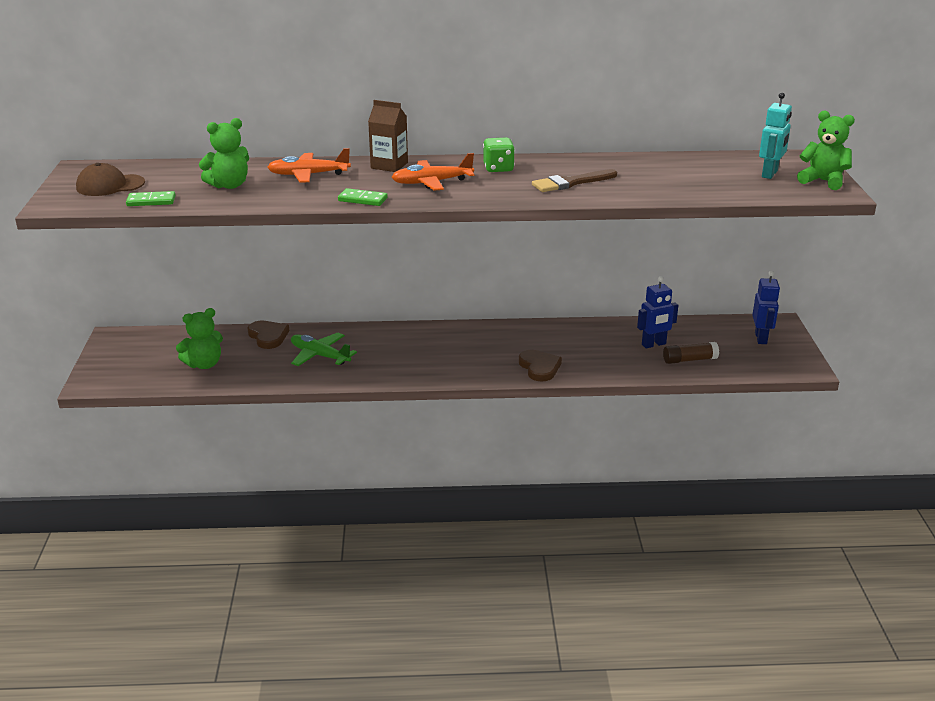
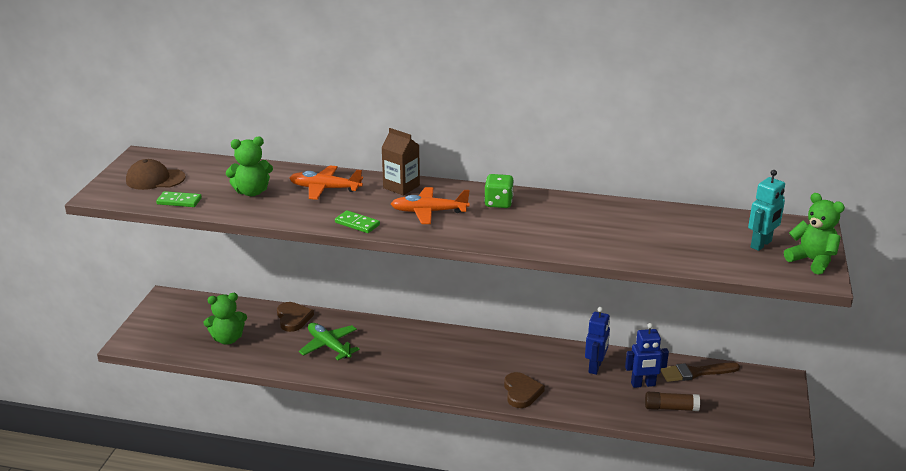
camera: 15 degrees right, 0 degrees up
(571, 183) = (557, 229): brown brush -> brown brush (695, 372)
(761, 338) = (755, 395): blue robot -> blue robot (595, 367)

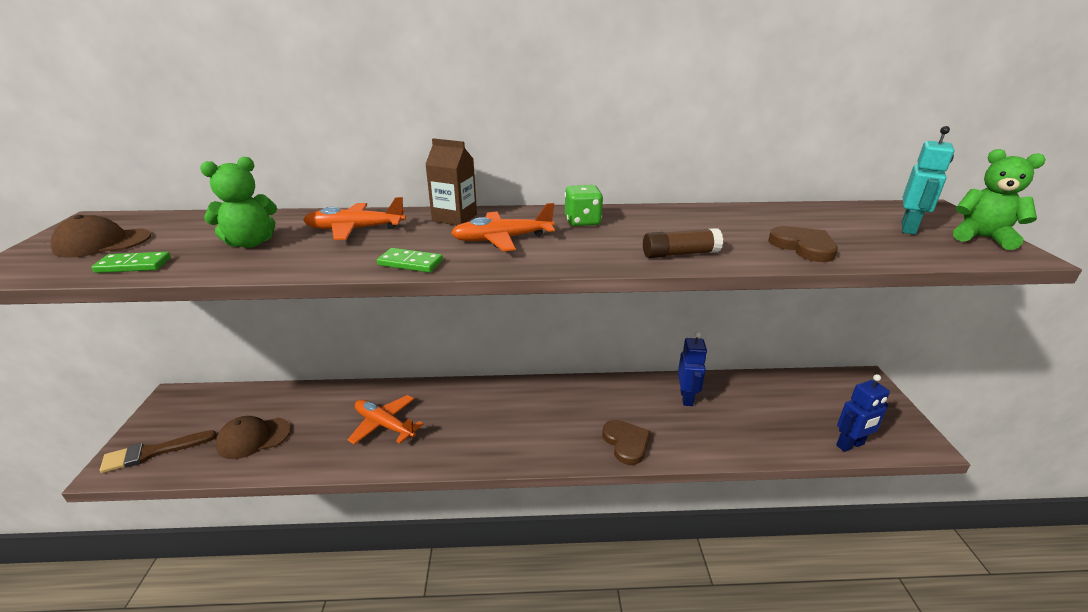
camera: 15 degrees left, 0 degrees up
(228, 339) = (253, 438): green teddy bear -> brown cap
(293, 318) = (335, 397): brown heart -> brown heart (803, 247)
(329, 346) = (384, 425): green plane -> orange plane
(643, 384) = (745, 409): blue robot -> blue robot (850, 445)
(671, 408) = (790, 431): brown glue stick -> brown glue stick (680, 254)
(695, 372) = (785, 386): brown brush -> brown brush (153, 452)

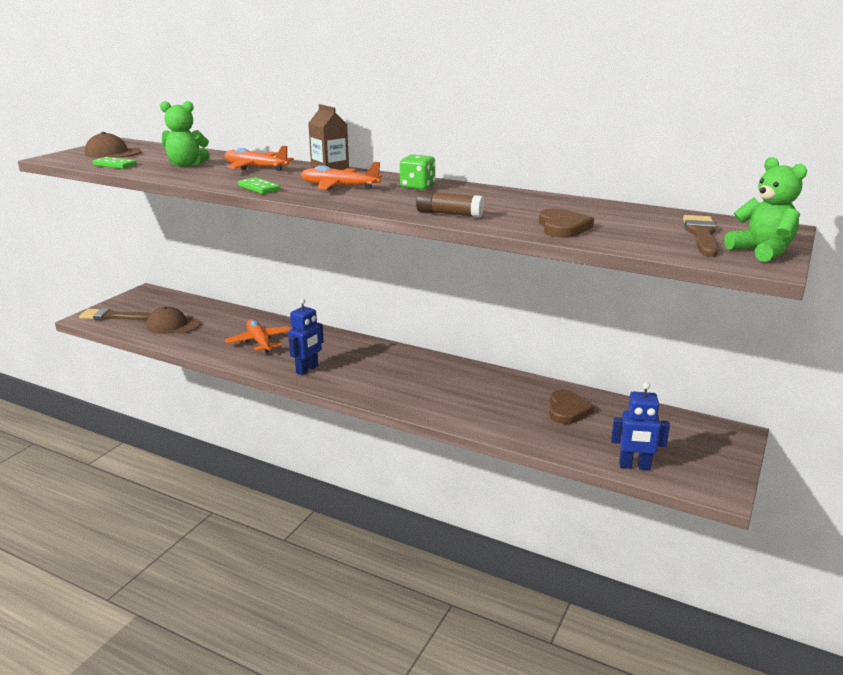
camera: 30 degrees right, 5 degrees down
(626, 443) = (425, 403): brown heart -> brown heart (567, 410)
(686, 398) = (518, 392): blue robot -> blue robot (307, 369)
(908, 228) = (701, 235): turquoise robot -> brown brush

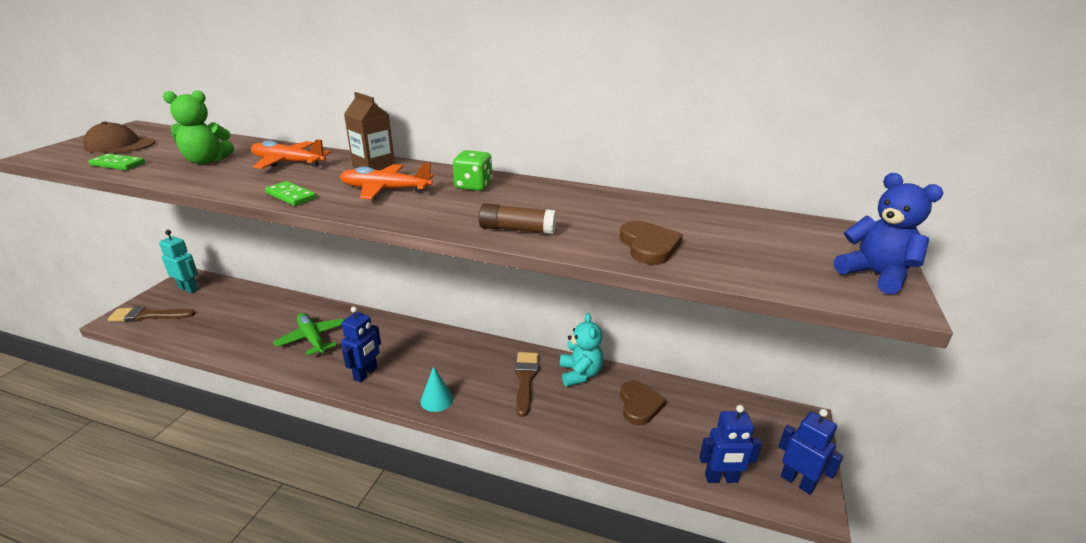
camera: 10 degrees left, 5 degrees up
(147, 299) = (188, 289): none -> turquoise robot
(173, 325) = (216, 323): brown cap -> none
(259, 341) = (312, 338): orange plane -> green plane
(371, 392) = (436, 400): none -> turquoise cone
(513, 384) = (580, 374): none -> turquoise teddy bear
(701, 235) = (799, 250): brown brush -> brown brush (525, 379)
(711, 475) = (797, 482): none -> blue robot
(762, 251) = (875, 275): green teddy bear -> blue teddy bear

